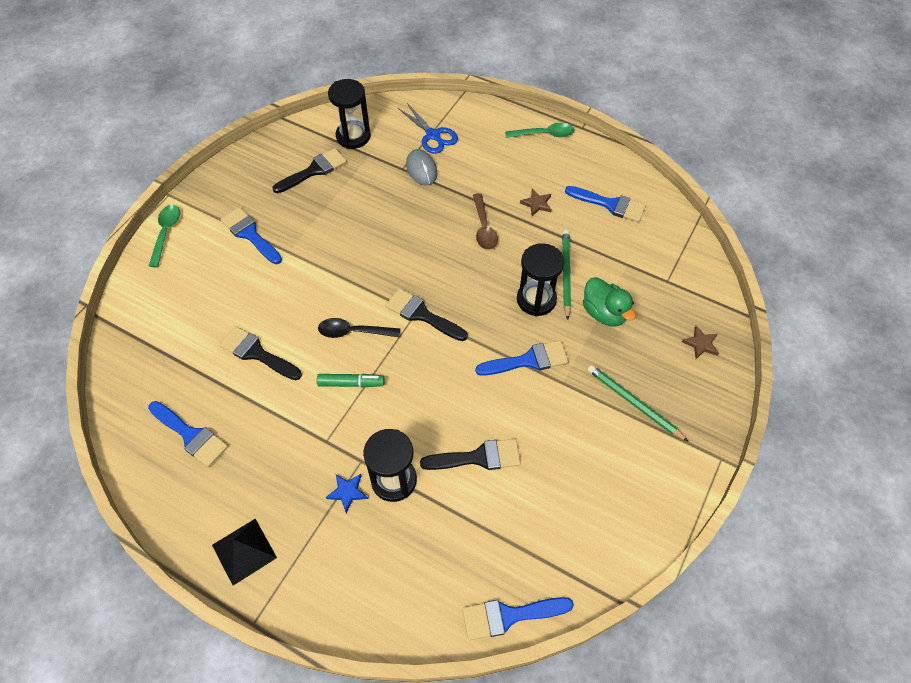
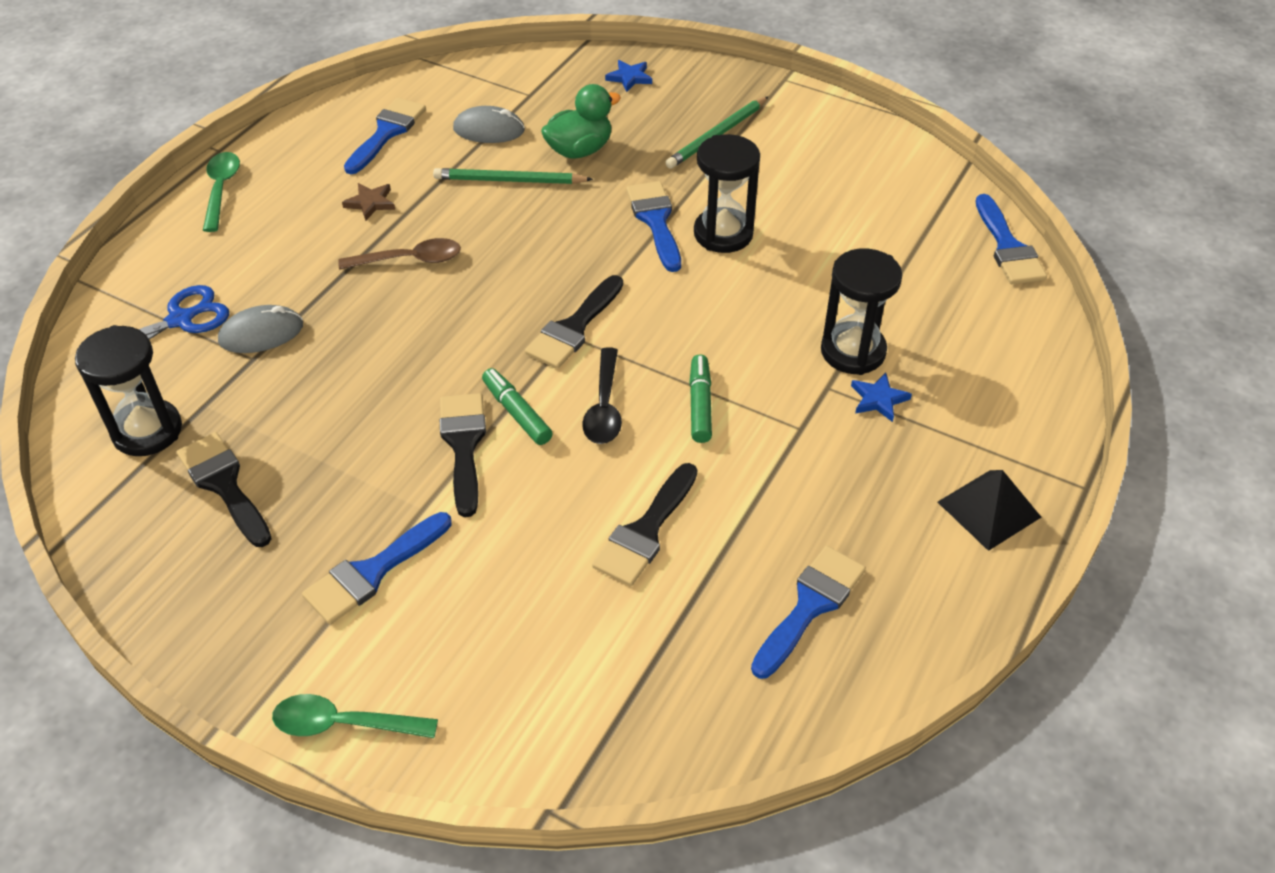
camera: 90 degrees left, 10 degrees down
(352, 288) = (517, 413): none -> green marker
(478, 457) = (808, 270): black brush -> black brush (463, 445)
(536, 299) = (553, 210): black hourglass -> black hourglass (723, 234)
(621, 259) = (489, 130): none -> grey mouse
(701, 344) = (629, 77): brown star -> blue star

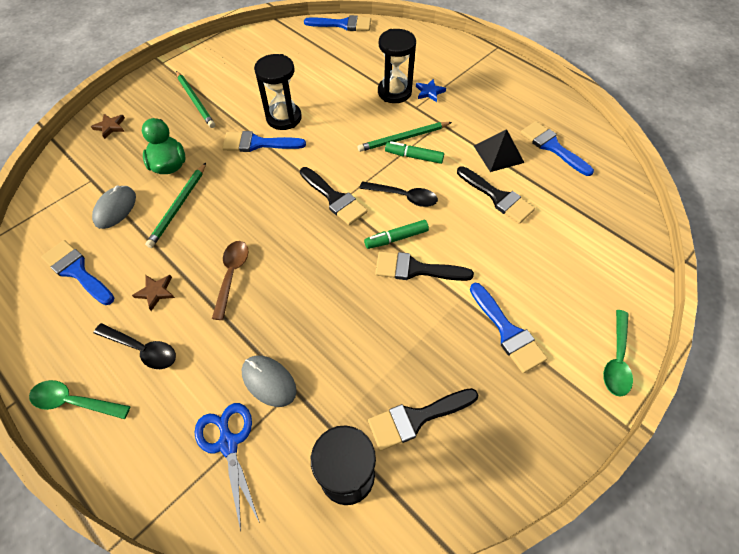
camera: 75 degrees left, 10 degrees up
(261, 333) = (269, 381): grey mouse -> grey mouse turned 45 degrees counterclockwise
(290, 217) = (142, 349): none -> black spoon
(629, 77) = (110, 127): blue star -> brown star
(738, 384) = (403, 138): none -> green pencil
(989, 509) = (505, 77): black pyramid -> black pyramid (498, 154)

